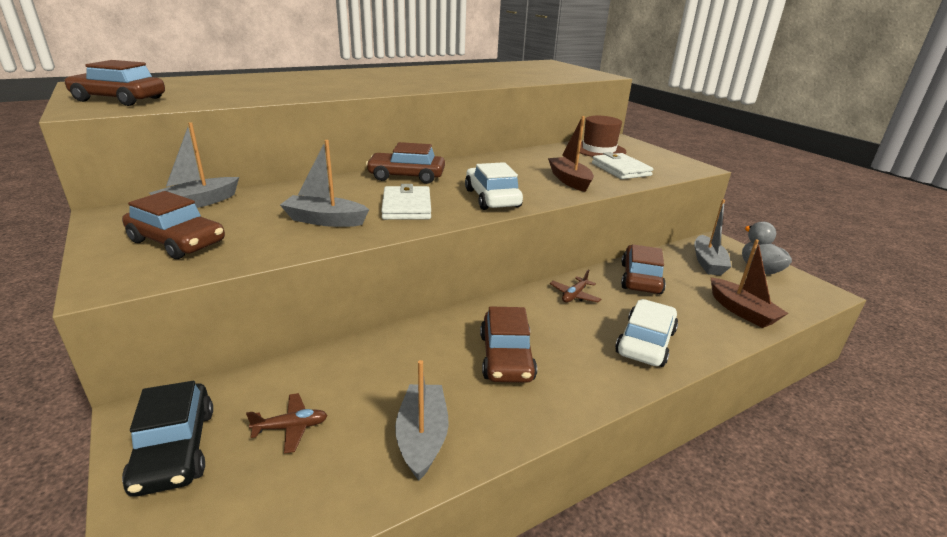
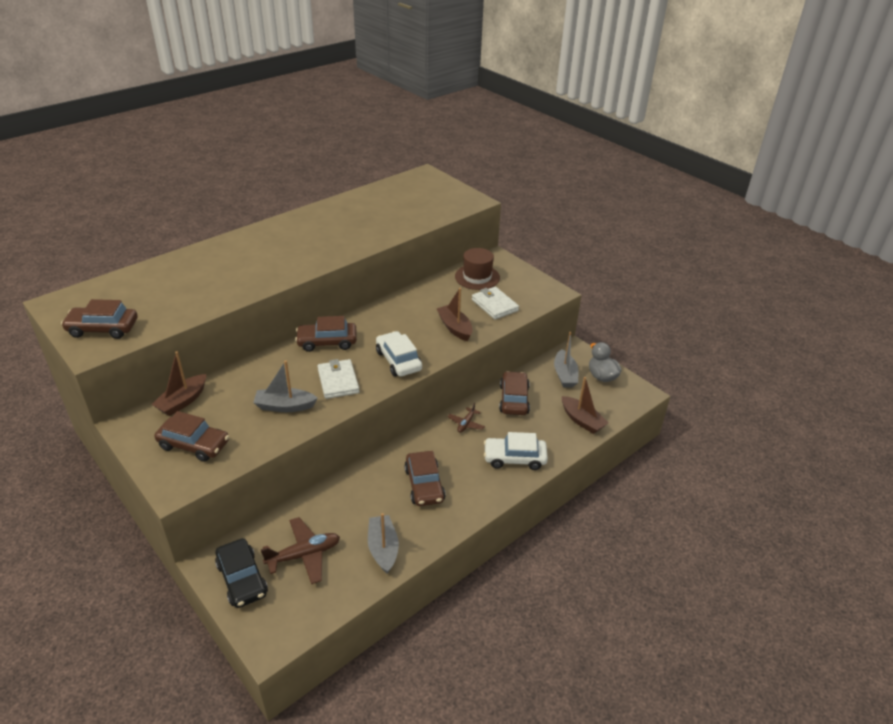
camera: 10 degrees left, 10 degrees up
(198, 203) = (182, 401): grey boat -> brown boat
(291, 427) = (304, 555): brown plane -> brown plane, size x1.76
(645, 342) = (514, 458): white car -> white car turned 105 degrees counterclockwise

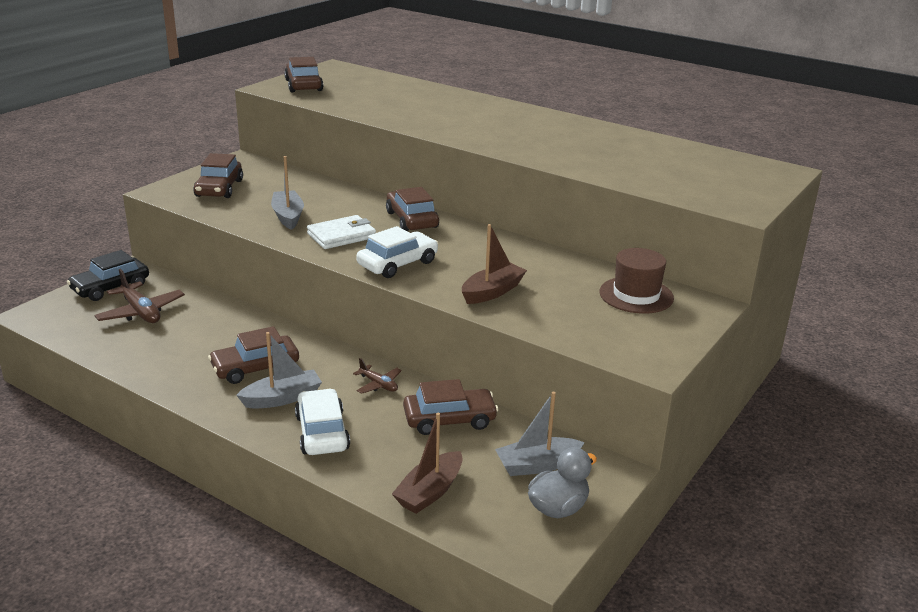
camera: 75 degrees right, 10 degrees down
(182, 401) = (280, 173): brown boat -> none
(383, 548) = (151, 355): grey boat -> grey boat (282, 398)
(466, 424) = (378, 384): brown plane -> brown plane turned 150 degrees counterclockwise
(494, 305) = (571, 316): white wallet -> none

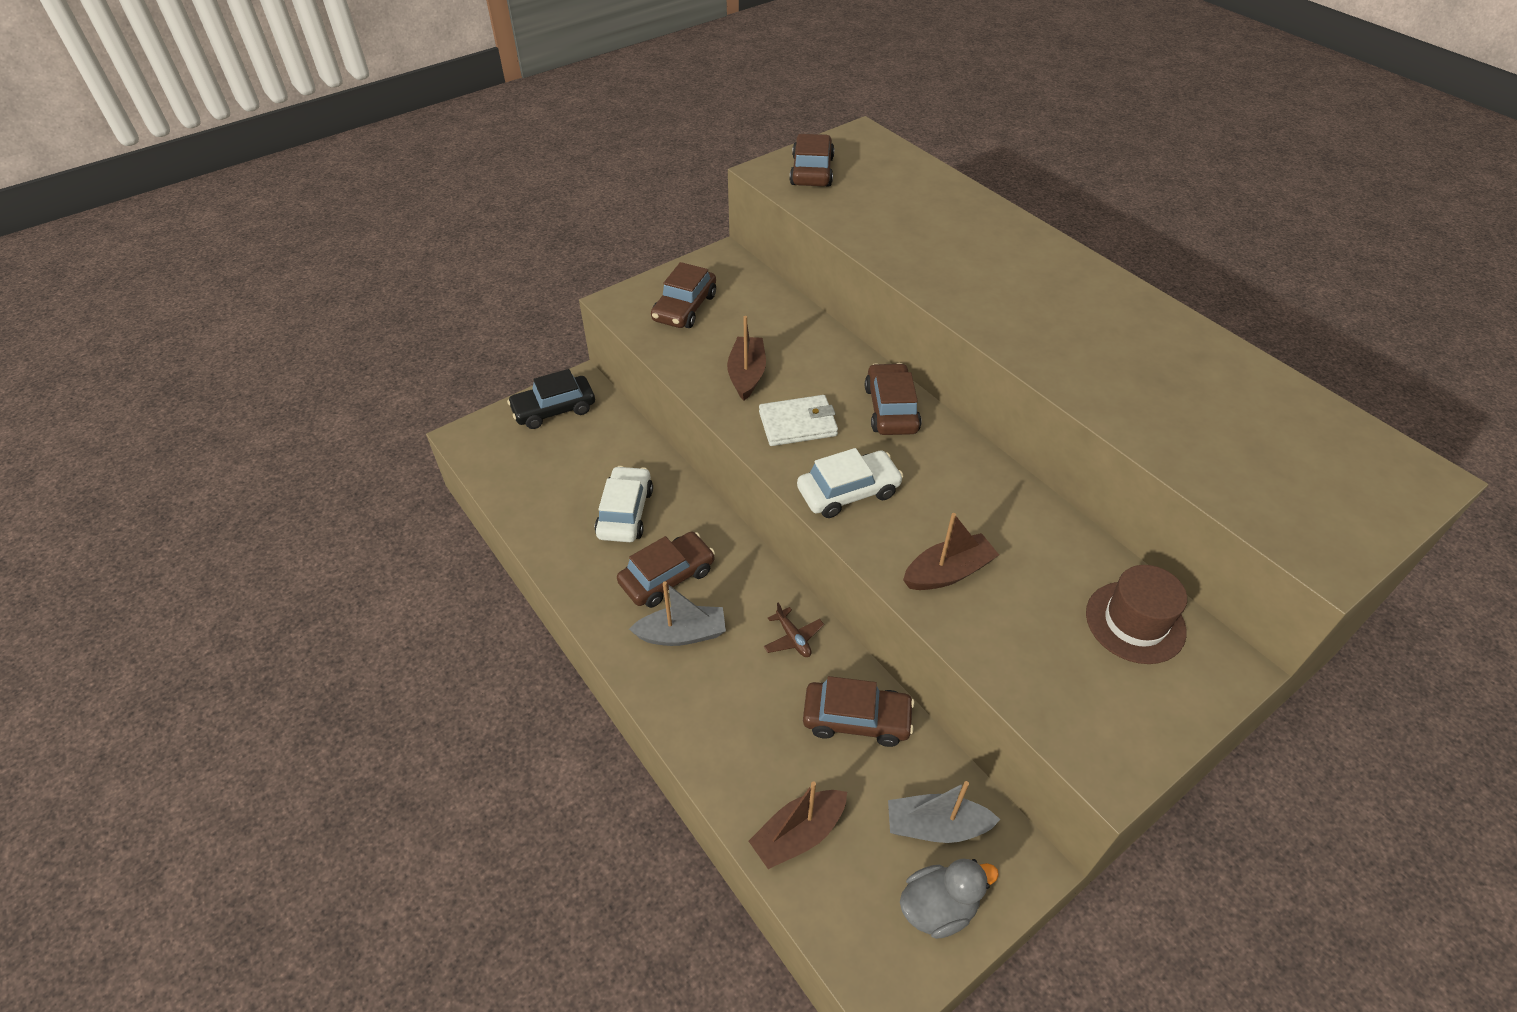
camera: 20 degrees right, 20 degrees up
(141, 312) = (574, 457): brown plane -> none
(255, 368) = (667, 576): brown car -> brown car turned 150 degrees clockwise
(288, 216) = (747, 375): grey boat -> brown boat
(322, 432) = (709, 702): white car -> white car (625, 512)

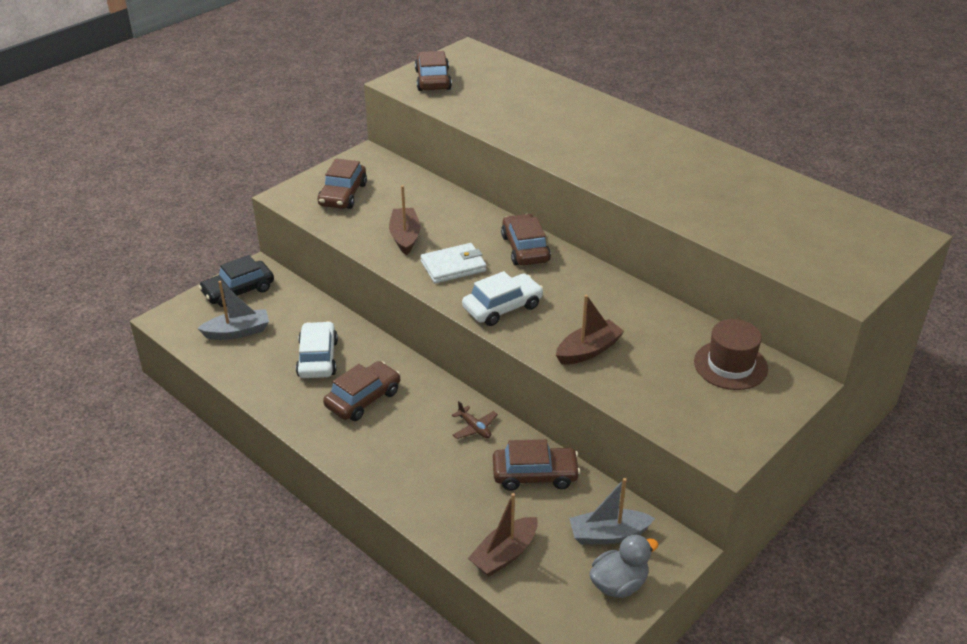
camera: 10 degrees left, 10 degrees down
(682, 634) = (384, 436): grey boat -> grey boat (238, 332)

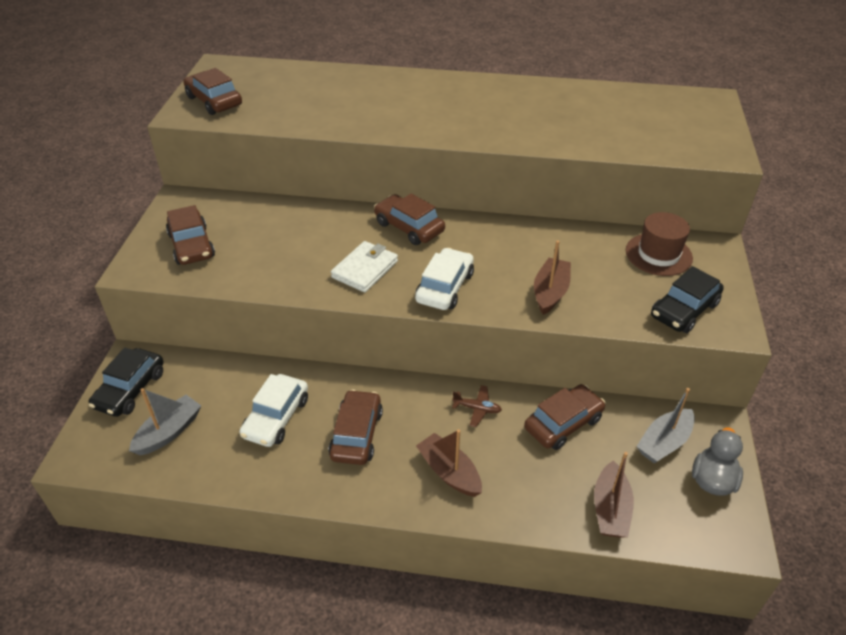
camera: 35 degrees left, 5 degrees up
(317, 358) = (276, 417): white car -> white car turned 120 degrees counterclockwise
(405, 237) = (293, 261): brown boat -> brown boat (449, 472)
(696, 419) = (684, 310): none -> black car

